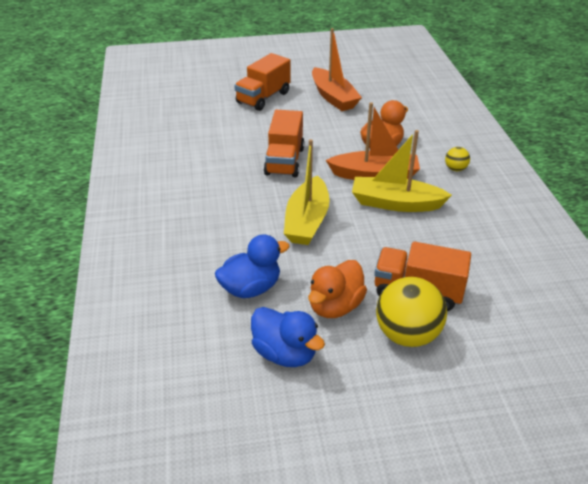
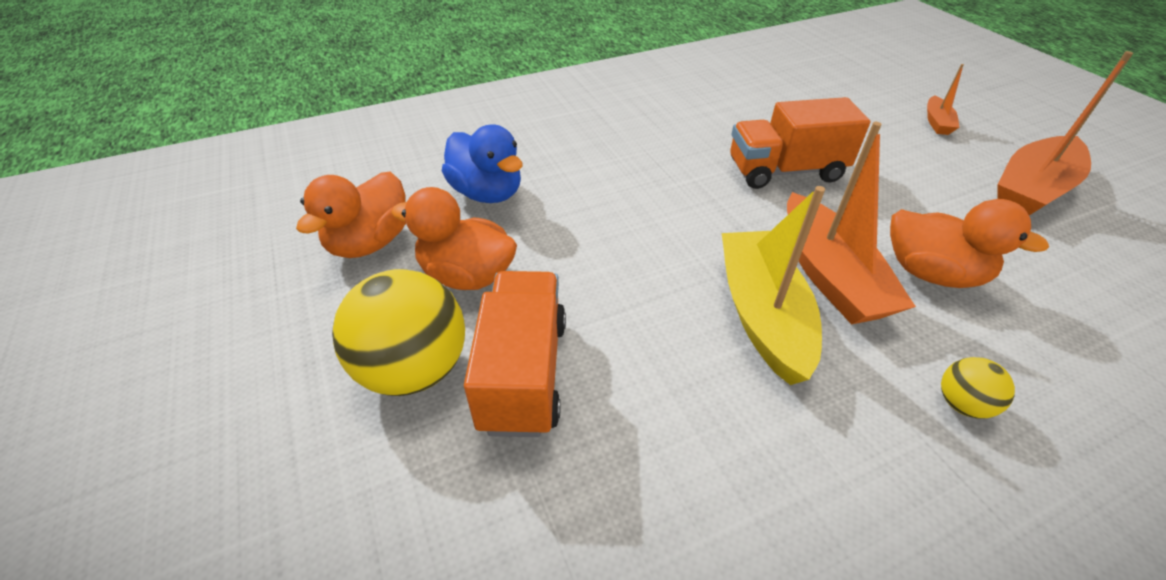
camera: 75 degrees right, 5 degrees up
(263, 98) = (937, 122): orange truck -> orange boat
(285, 353) = (370, 242): blue duck -> orange duck
(307, 221) = (650, 217): yellow boat -> none

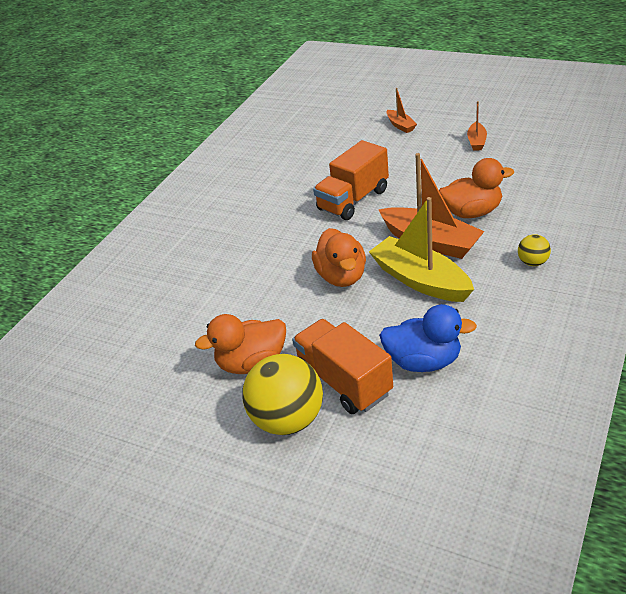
camera: 35 degrees left, 5 degrees down
(370, 242) = (167, 388): orange duck -> orange duck (341, 276)
(487, 193) = (199, 316): blue duck -> blue duck (423, 361)
(1031, 189) = (476, 141): orange boat -> orange boat, size x0.49

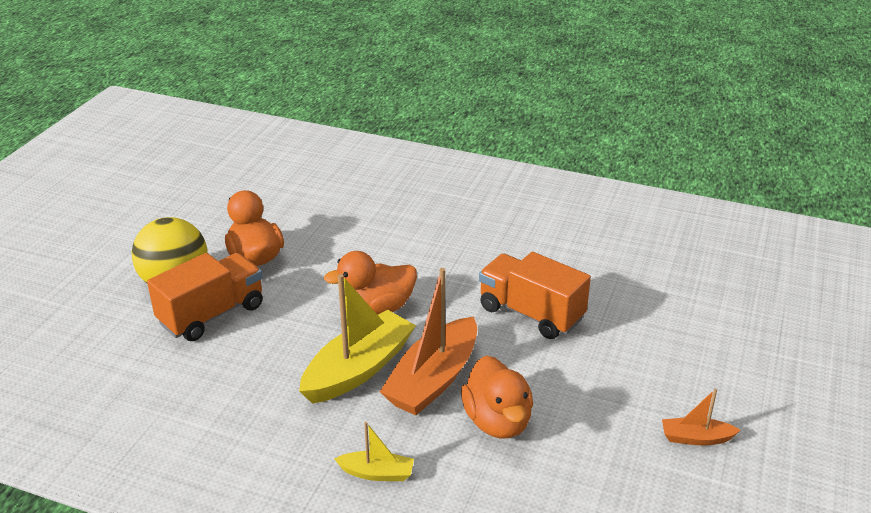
camera: 80 degrees right, 5 degrees down
(400, 125) = (734, 356): orange boat -> none
(423, 361) = (223, 369): blue duck -> none
(532, 262) = (377, 473): yellow ball -> yellow boat

